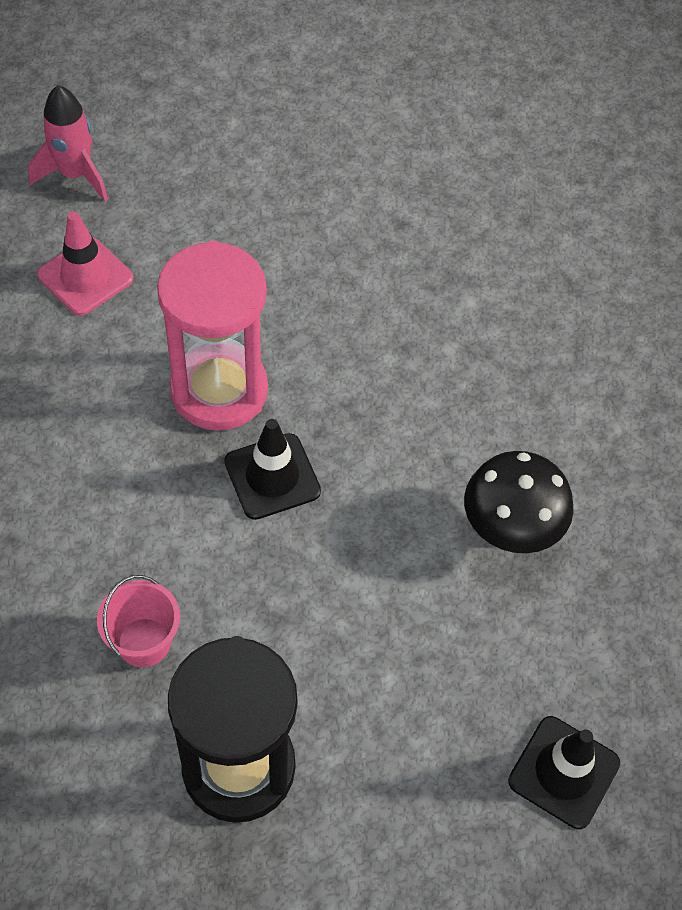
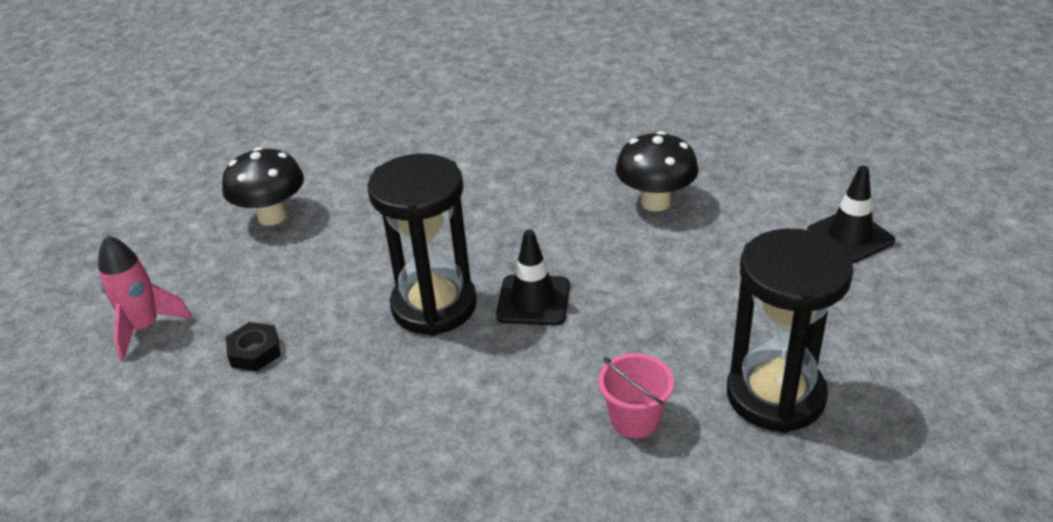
camera: 55 degrees left, 20 degrees down
(85, 277) = (255, 352): pink traffic cone -> black nut
(219, 390) = (434, 306): pink hourglass -> black hourglass
(280, 178) = (272, 216): none -> black mushroom

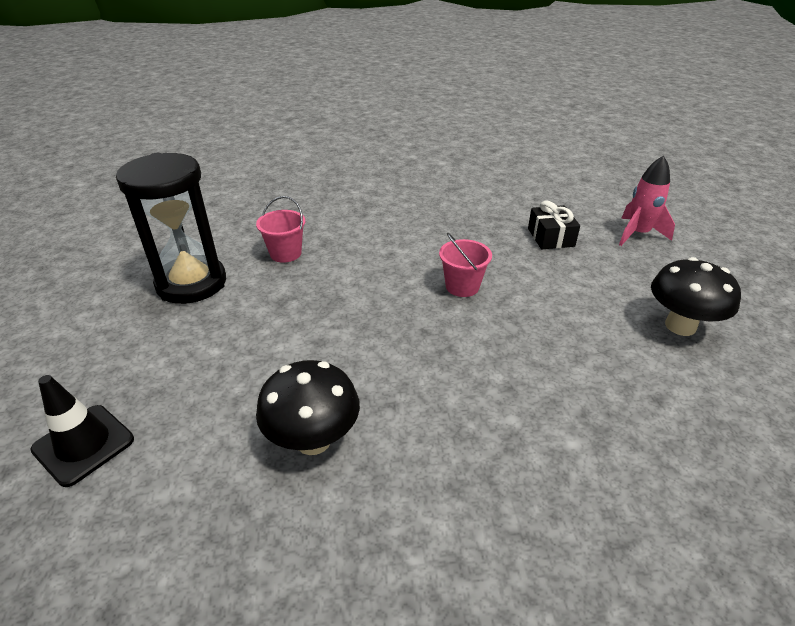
camera: 155 degrees right, 0 degrees up
(255, 352) = (550, 237): black nut -> black gift
(434, 306) = (462, 286): black hourglass -> pink bucket
(533, 300) = (389, 306): black traffic cone -> none

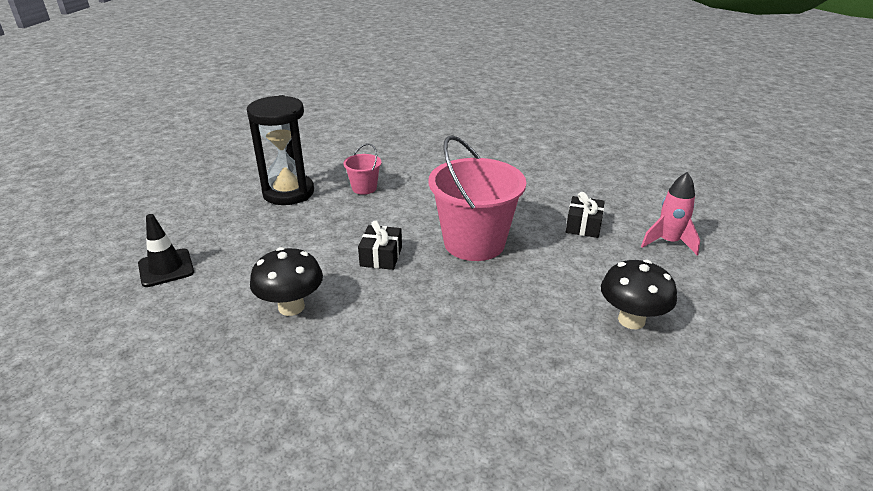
camera: 25 degrees right, 5 degrees down
(373, 334) = (381, 256): none -> black gift
(462, 286) = (474, 243): pink bucket -> pink bucket, size x2.15

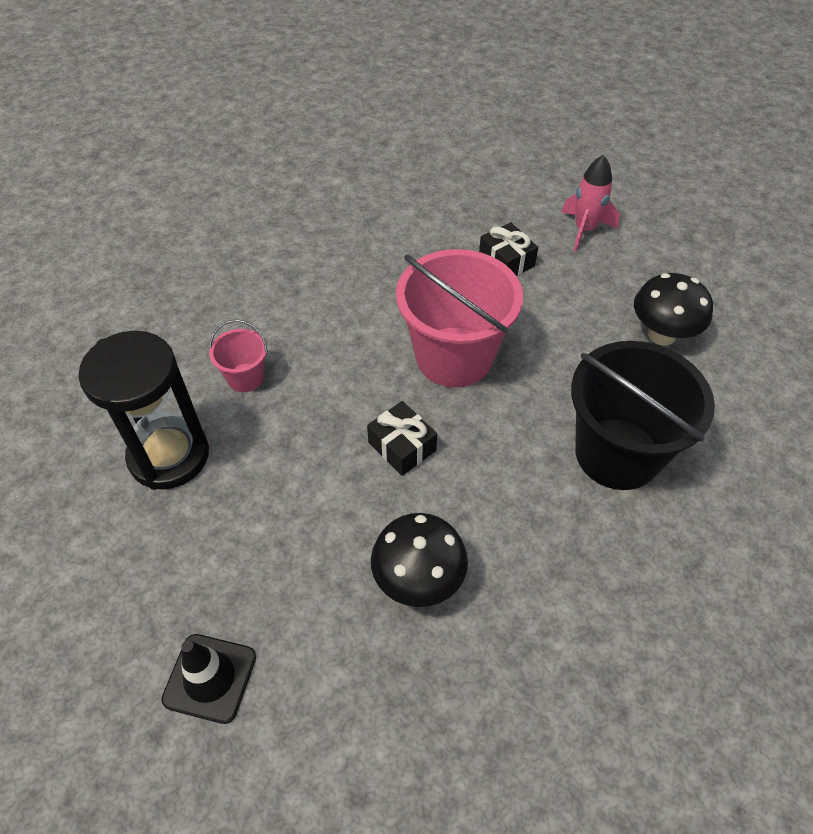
camera: 50 degrees left, 20 degrees up
(489, 346) = (617, 453): none -> black bucket

